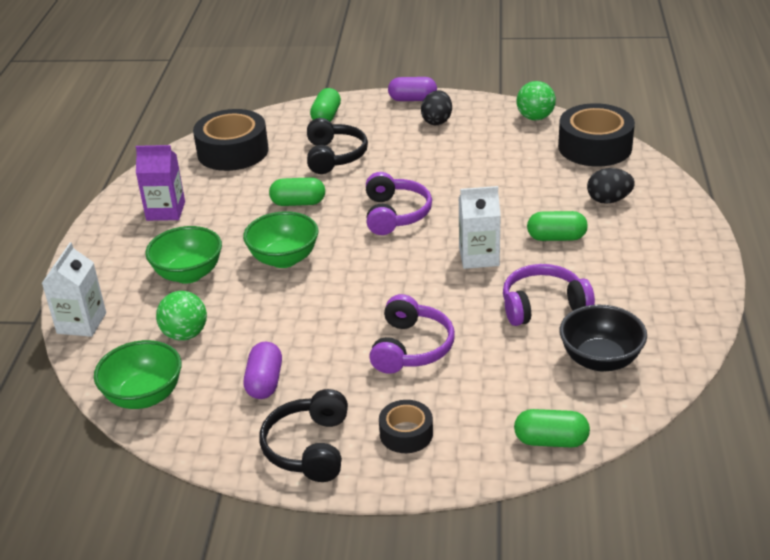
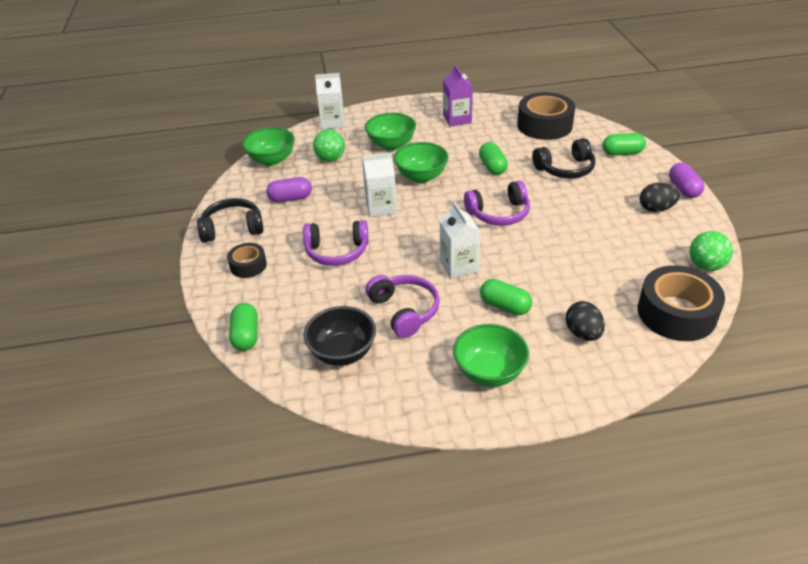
camera: 75 degrees right, 5 degrees up
(334, 300) = (381, 207): none -> white carton
(556, 237) = (505, 306): green capsule -> green capsule turned 45 degrees counterclockwise
(650, 263) = (489, 372): none -> green bowl

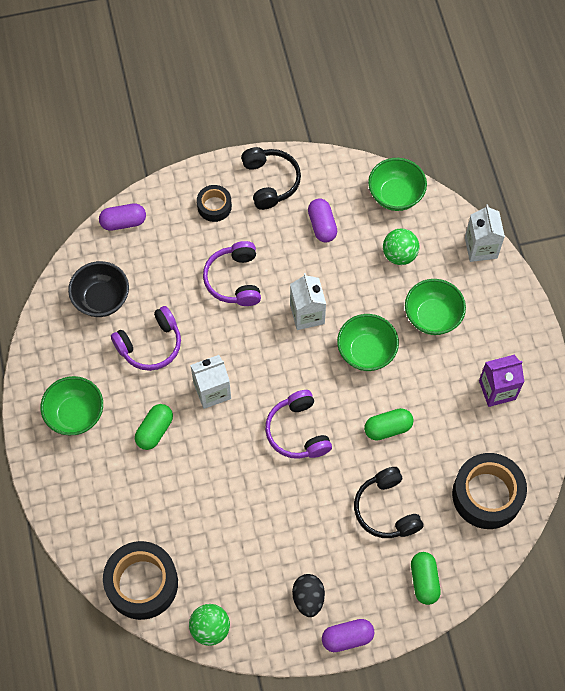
camera: 85 degrees right, 25 degrees up
(246, 335) = (123, 222): green capsule -> purple capsule
(583, 333) = (118, 495): black egg -> none

